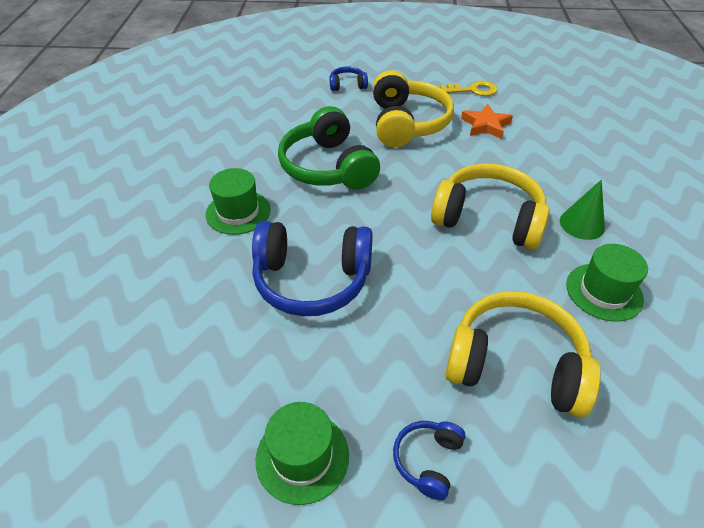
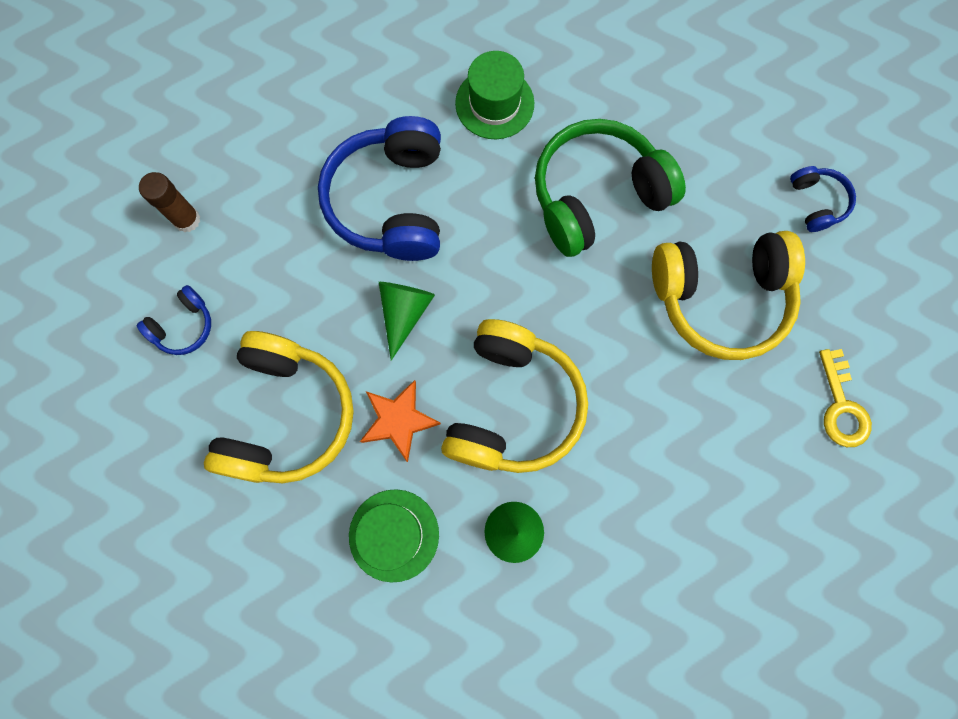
camera: 85 degrees right, 30 degrees up
(302, 456) = (187, 219): green hat -> brown glue stick
(415, 276) = (404, 313): none -> green cone
(428, 460) = (183, 326): blue headphones -> blue headphones turned 120 degrees clockwise
(485, 125) = (735, 420): orange star -> orange star (398, 420)

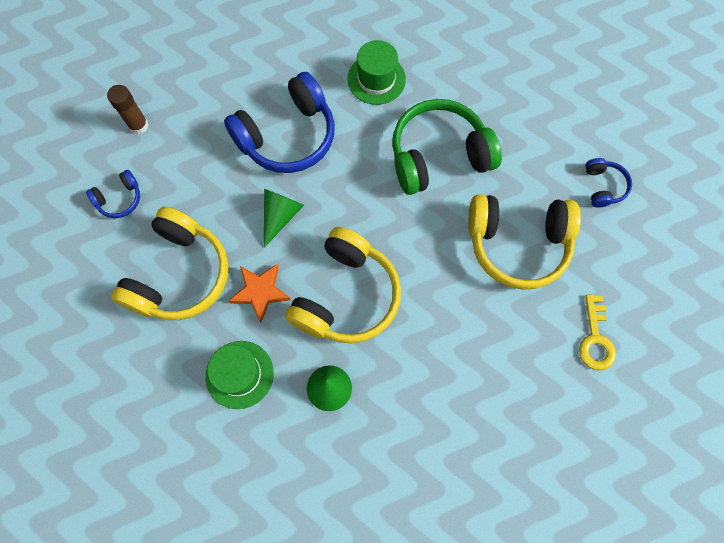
camera: 10 degrees right, 5 degrees down
(391, 201) = (287, 136): blue headphones -> blue headphones turned 135 degrees counterclockwise

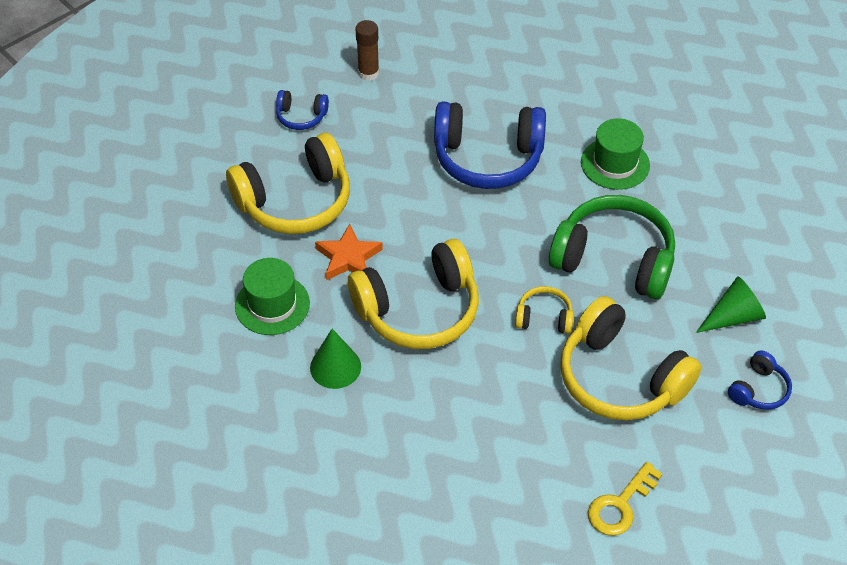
camera: 40 degrees right, 20 degrees down
(280, 216) = (421, 213): green cone -> green cone (733, 317)
(433, 236) = (544, 318): none -> yellow headphones

